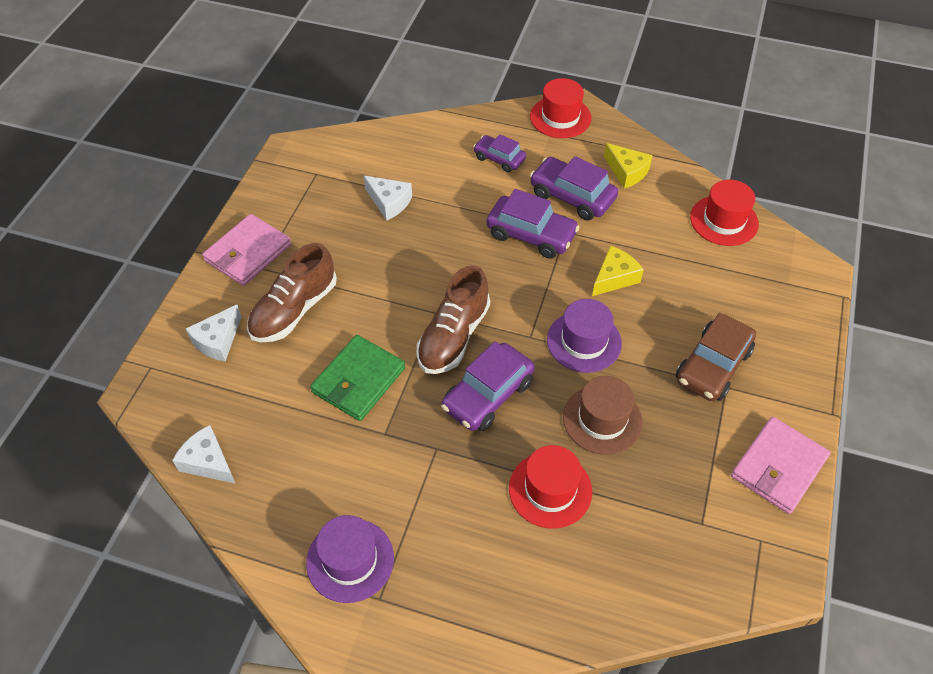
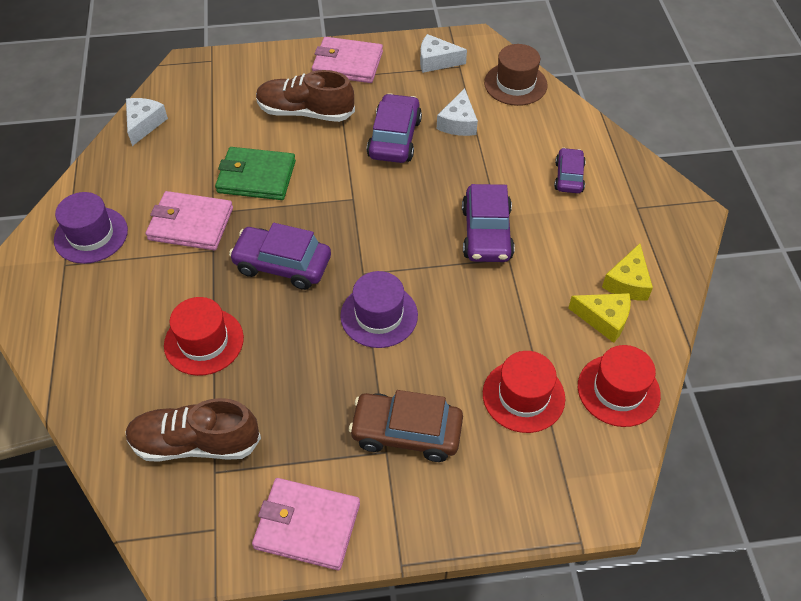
camera: 65 degrees right, 0 degrees up
(218, 341) = (253, 83): white cheese -> white cheese (436, 61)
(390, 458) = (191, 224): none -> pink wallet
(453, 336) = (333, 220): brown shoe -> brown shoe (195, 443)
(560, 117) = (664, 203): red hat -> red hat (523, 396)
(572, 196) = (559, 248): purple car -> purple car (394, 138)
(602, 419) = (296, 357): brown hat -> brown hat (515, 84)
(614, 278) = (473, 315): yellow cheese -> yellow cheese (604, 319)

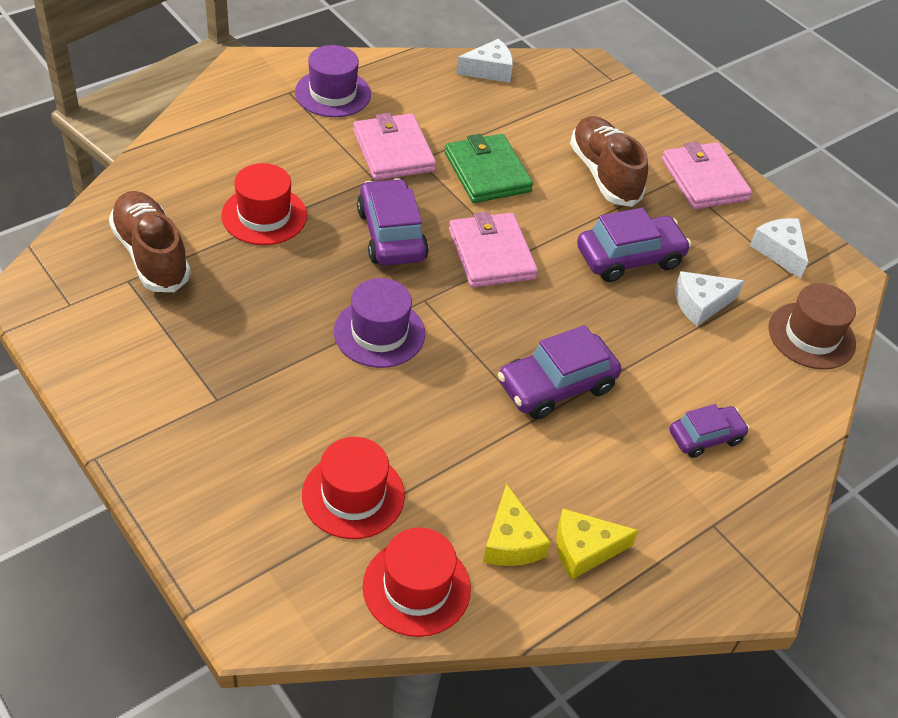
camera: 55 degrees right, 5 degrees down
(307, 525) = (104, 369): pink wallet -> pink wallet (491, 254)
(406, 433) = (248, 407): brown car -> none

